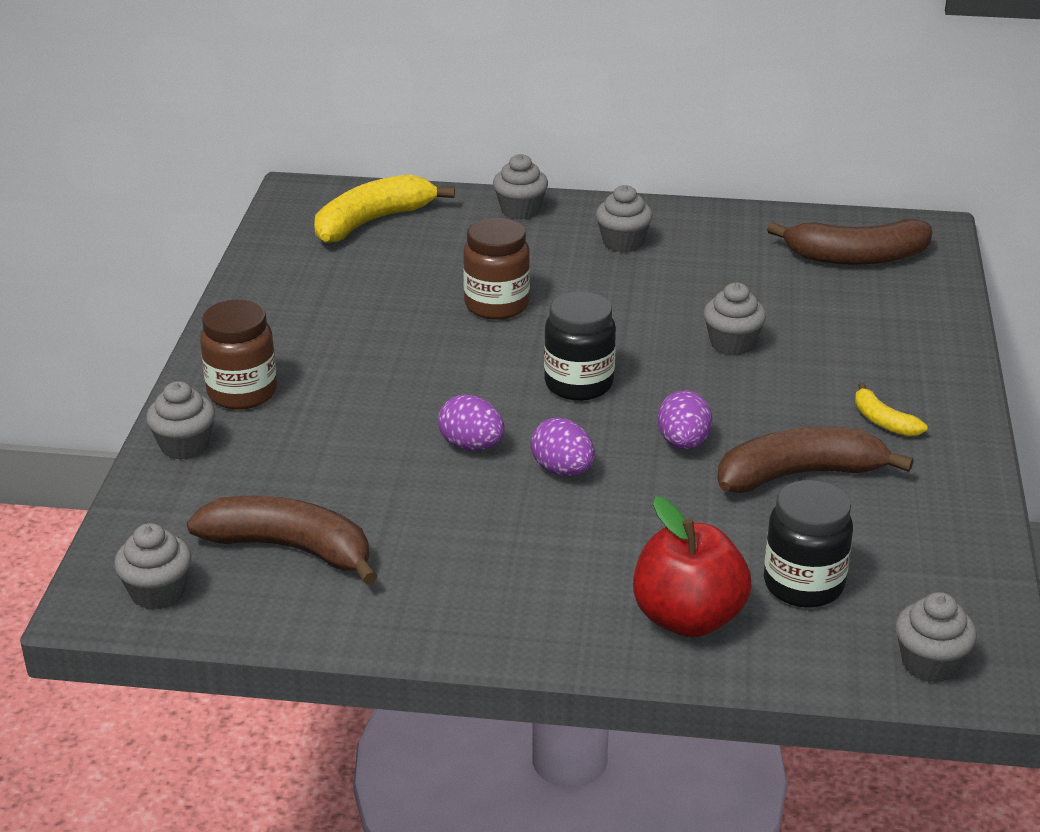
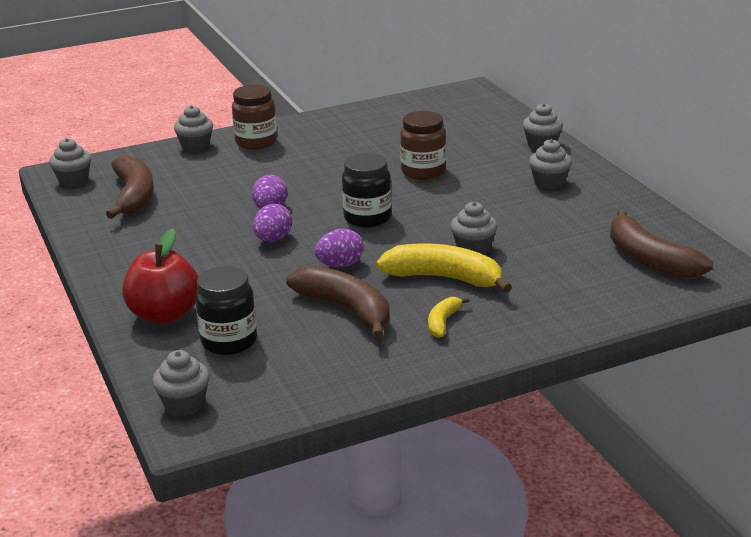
camera: 60 degrees right, 5 degrees down
(372, 222) = (467, 115): yellow banana -> yellow banana (444, 278)

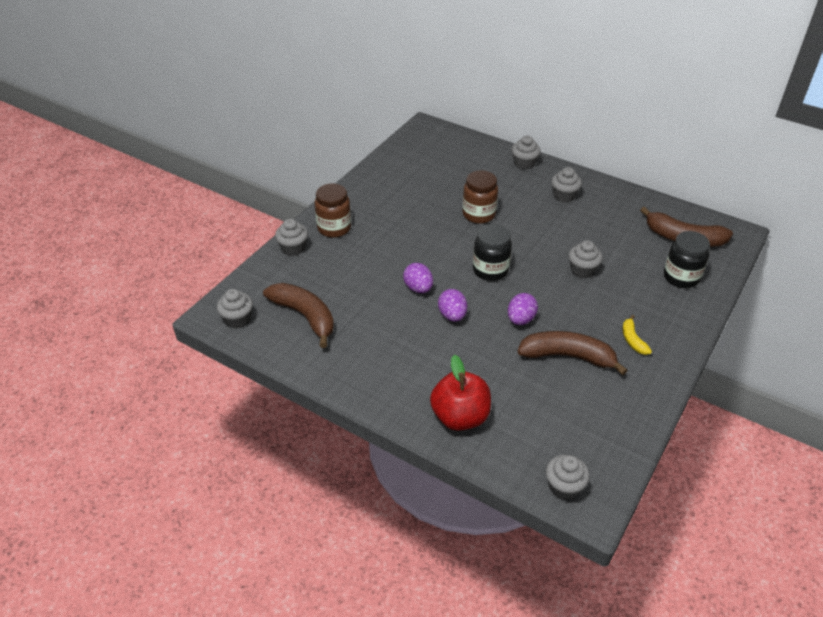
camera: 35 degrees left, 15 degrees up
(229, 341) = (529, 419): black jar -> black jar (681, 277)
(444, 278) = (593, 303): yellow banana -> none

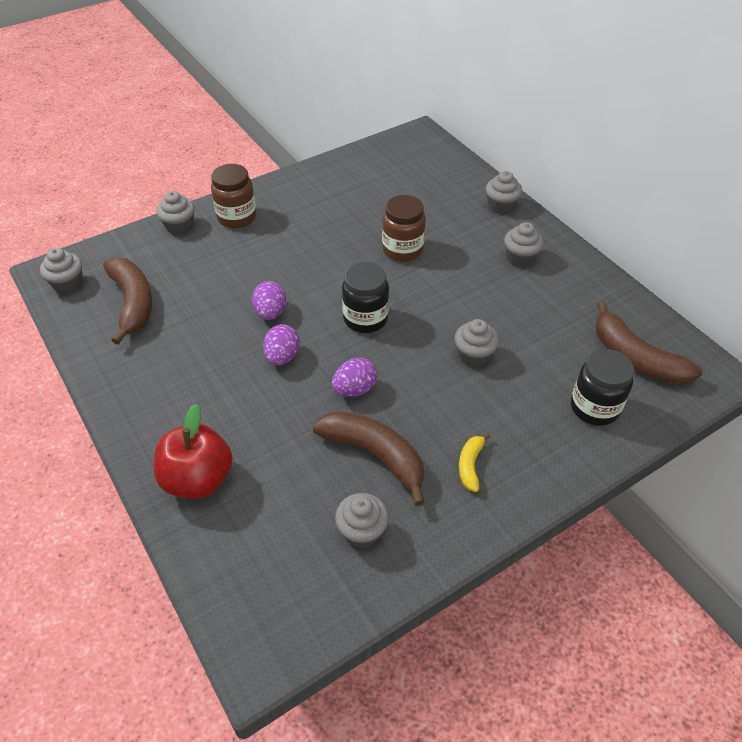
camera: 25 degrees right, 5 degrees up
(564, 487) = (245, 617): grey cupcake -> grey cupcake (362, 531)

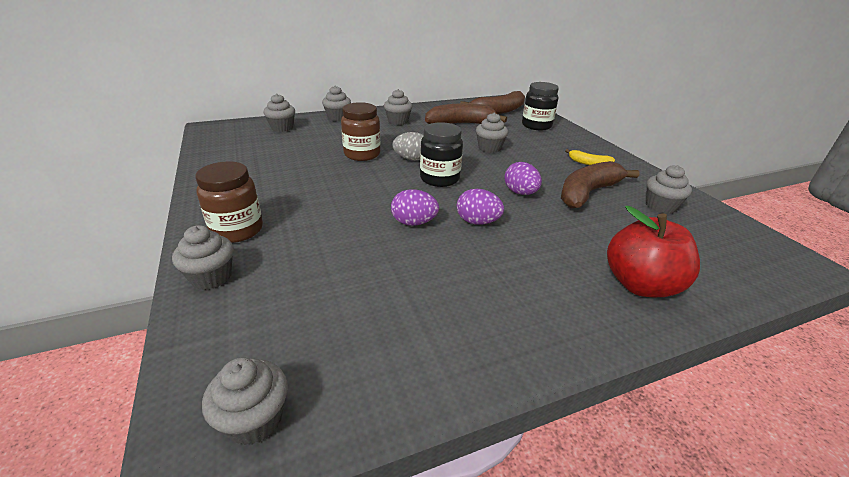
camera: 80 degrees left, 15 degrees down
(132, 303) = (349, 330): brown banana -> brown banana (460, 124)
(407, 289) = (411, 159): none -> grey egg
(445, 176) = (282, 128): none -> grey cupcake

